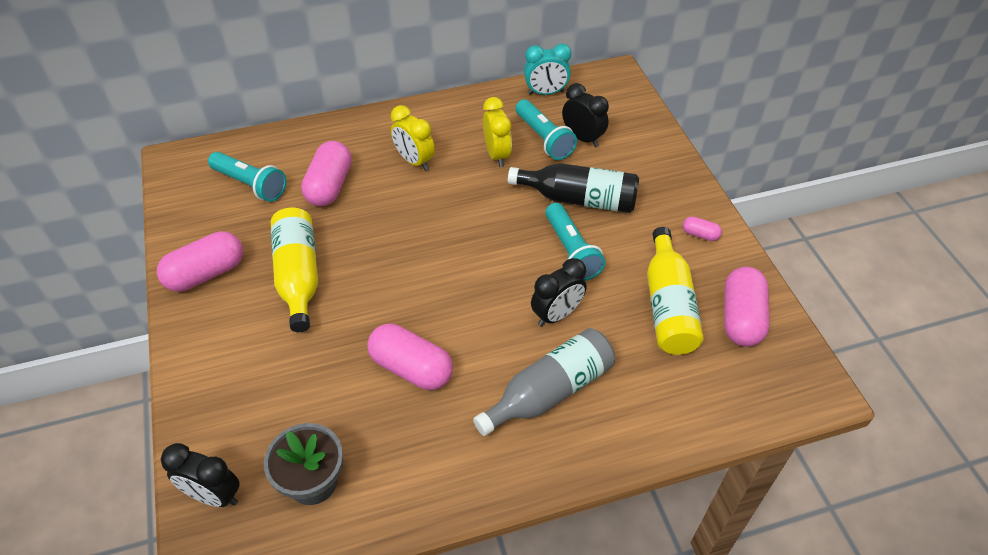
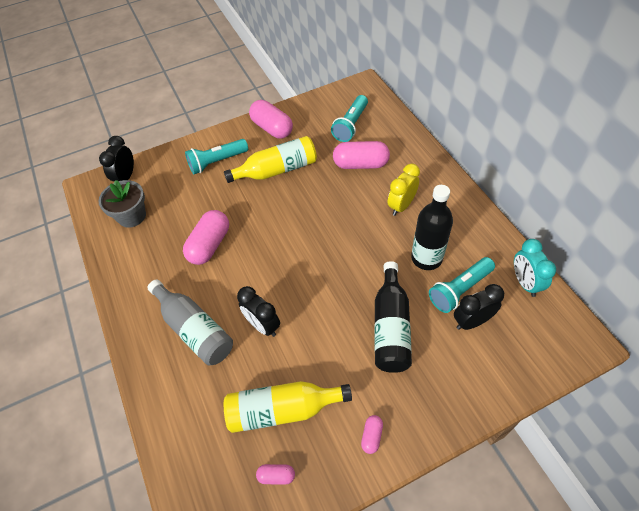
camera: 85 degrees right, 5 degrees up
(497, 155) = (426, 258): yellow clock -> black bottle
(571, 251) = (329, 328): turquoise flashlight -> turquoise flashlight (217, 162)
(582, 138) = (472, 321): black clock -> black clock turned 150 degrees counterclockwise
(741, 318) = (276, 476): pink capsule -> pink capsule, size x0.48

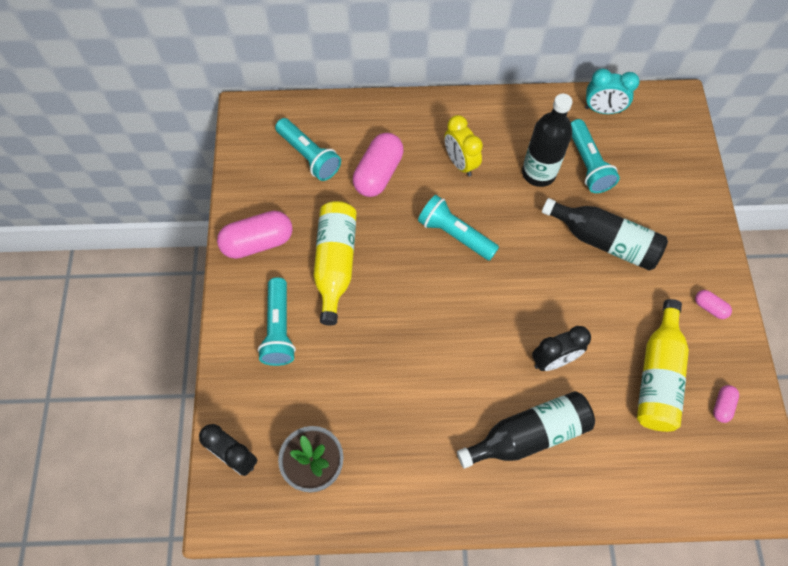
camera: 70 degrees left, 10 degrees up
(194, 329) = (528, 435): grey bottle -> black bottle
(209, 245) = (415, 381): pink capsule -> none
(337, 225) = (455, 234): none -> turquoise flashlight
(472, 321) = (625, 172): black clock -> none

